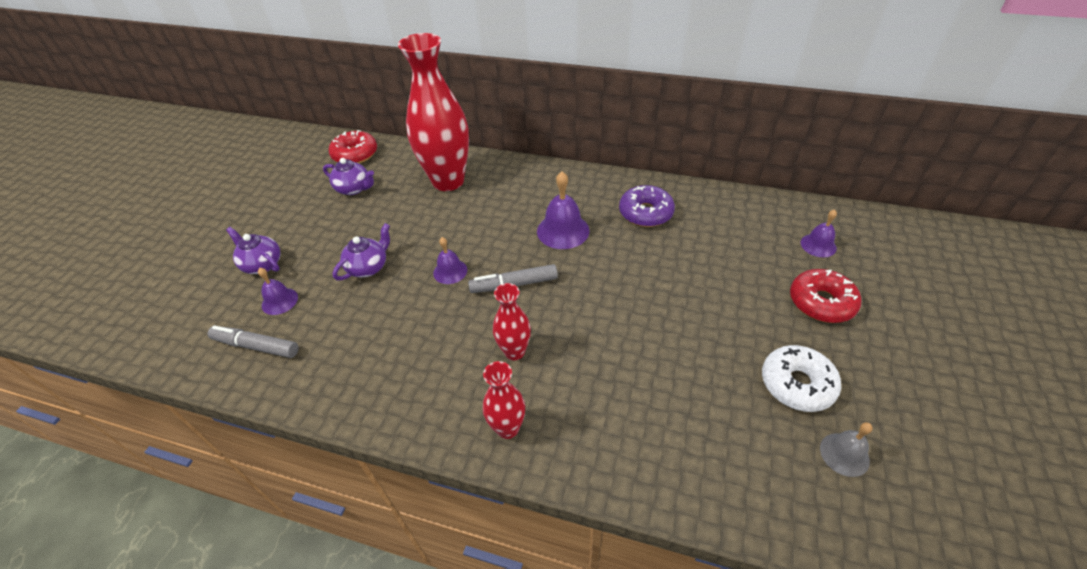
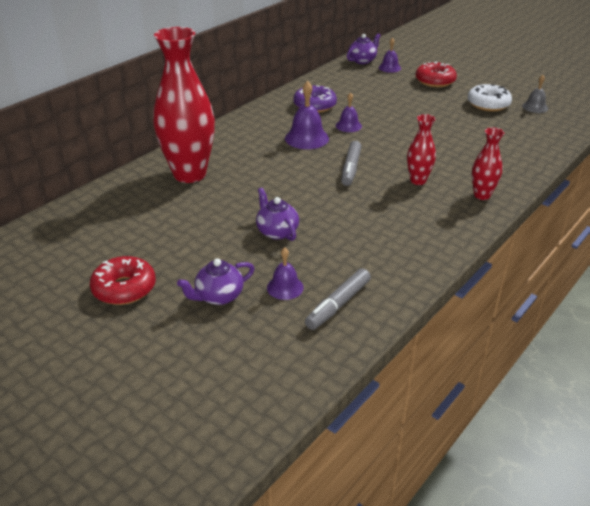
camera: 70 degrees left, 10 degrees down
(354, 189) = (144, 227): purple teapot -> purple teapot (362, 60)
(355, 154) = (78, 220): red donut -> red donut (124, 288)
(450, 271) = (314, 192): purple bell -> purple bell (348, 126)

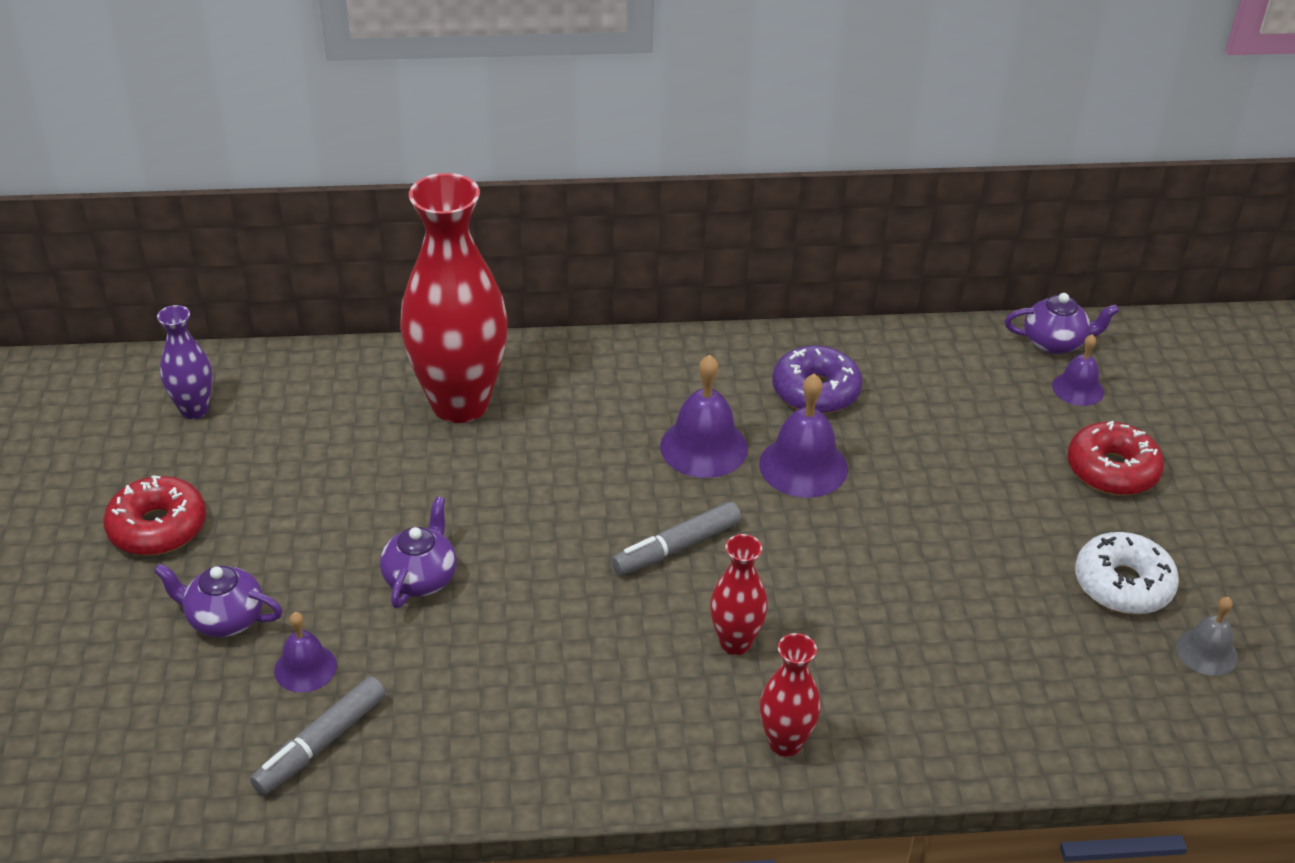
camera: 45 degrees right, 5 degrees up
(64, 241) = (194, 410): none -> purple vase
(338, 305) = (320, 743): grey marker -> grey marker turned 45 degrees counterclockwise
(348, 126) = (803, 466): purple bell -> purple bell, size x1.64

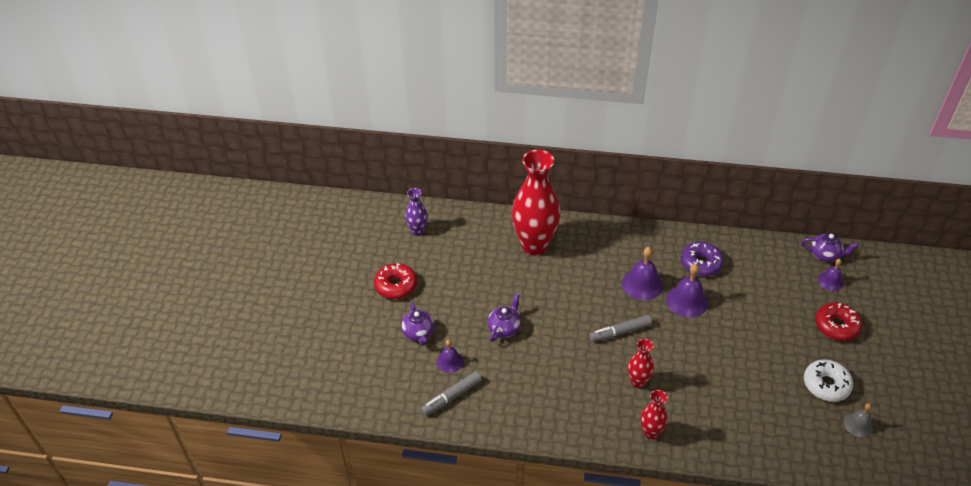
camera: 15 degrees right, 5 degrees up
(224, 619) = (419, 333): purple teapot -> purple teapot turned 135 degrees counterclockwise

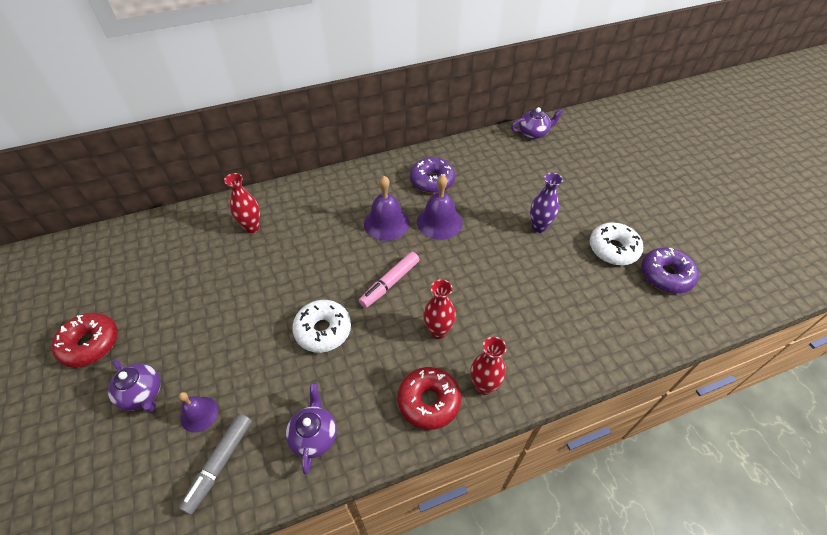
camera: 30 degrees left, 5 degrees up
(417, 231) = (100, 265): purple vase -> purple vase (539, 227)
(504, 328) = (255, 337): purple teapot -> purple teapot (314, 436)
(534, 245) = (252, 227): red vase -> red vase, size x0.48
(553, 344) = (323, 330): none -> white donut
(620, 332) = (390, 283): grey marker -> pink marker
(830, 281) = (552, 153): purple bell -> none
(836, 326) = (584, 190): red donut -> red donut (429, 401)
(858, 425) = (666, 275): grey bell -> purple donut

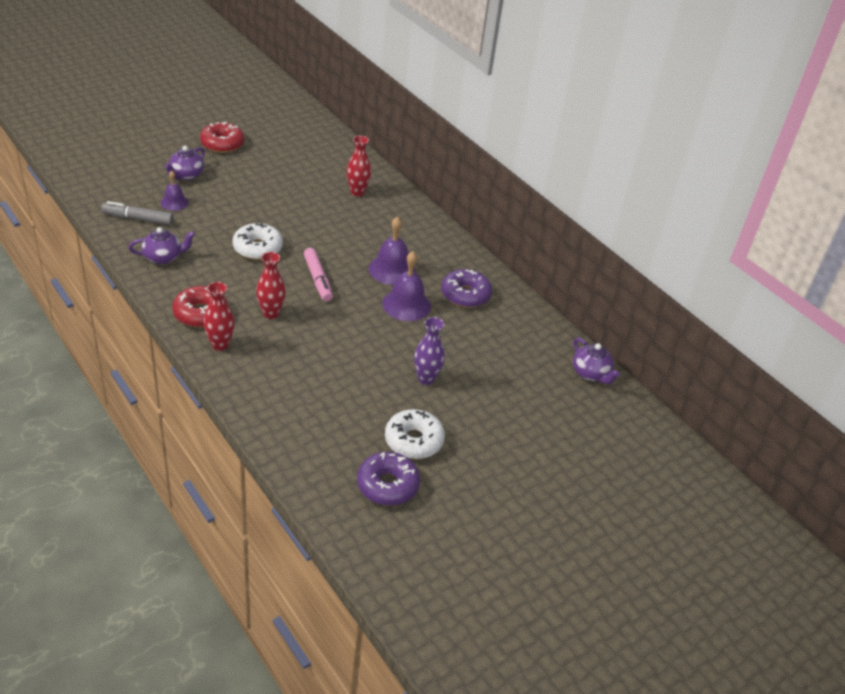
camera: 70 degrees right, 10 degrees down
(390, 283) = (318, 279): pink marker -> pink marker turned 135 degrees counterclockwise

